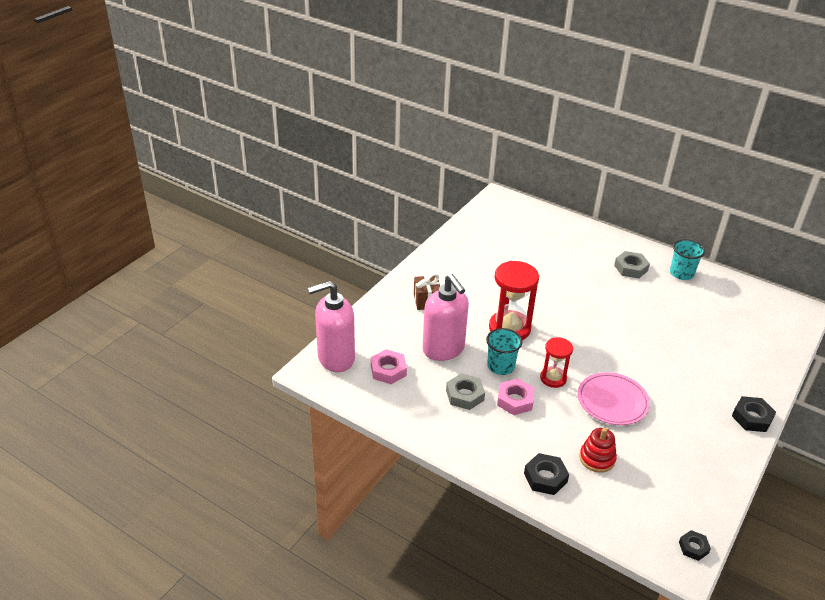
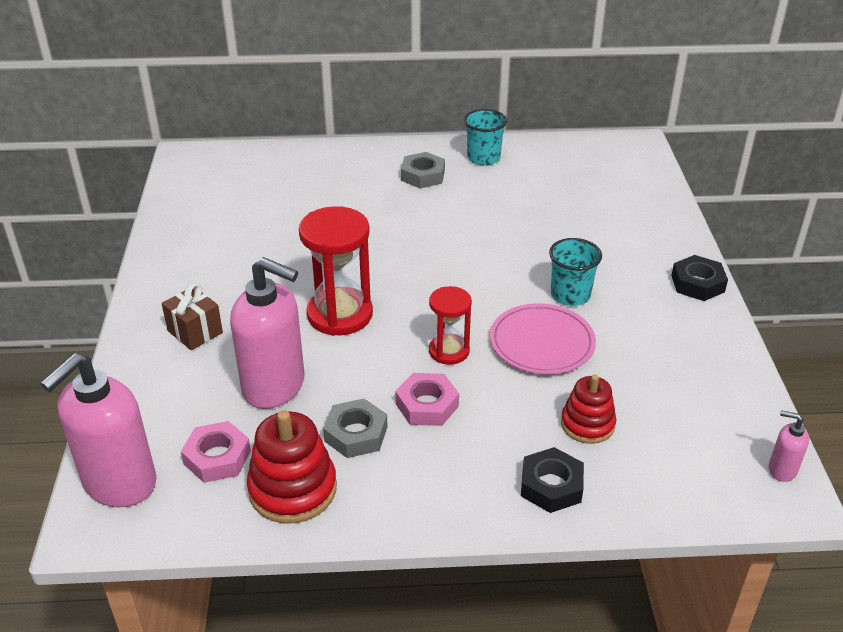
camera: 35 degrees left, 0 degrees up
(411, 405) = (293, 489): none -> red stacking toy
(500, 366) = (370, 370): turquoise cup -> turquoise cup (570, 295)
(693, 547) = (782, 469): black nut -> pink soap dispenser

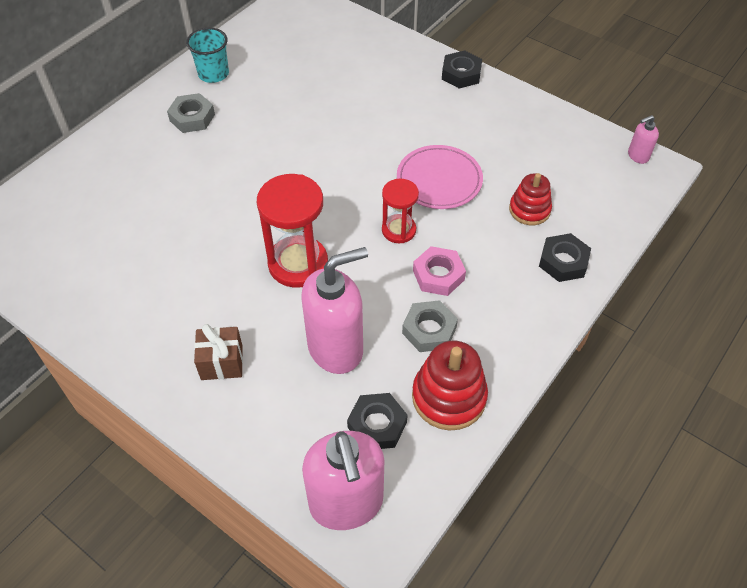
camera: 50 degrees left, 15 degrees up
(217, 457) = (377, 425): pink nut -> black nut
(570, 295) = (409, 135): turquoise cup -> none

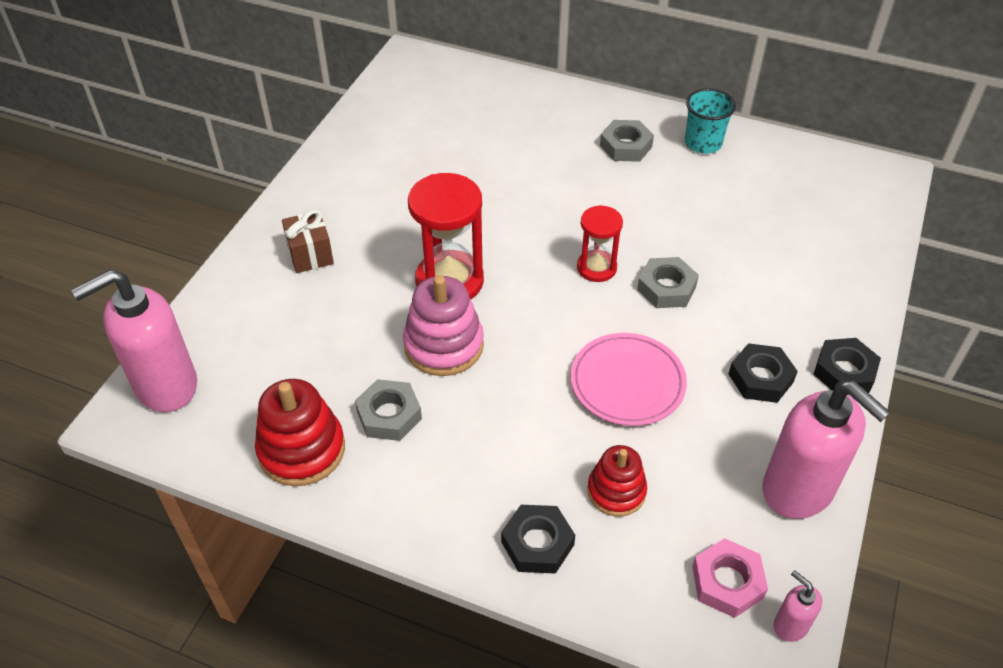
camera: 75 degrees right, 5 degrees down
(336, 348) = (346, 337): pink soap dispenser -> pink soap dispenser (798, 490)
(357, 136) = (666, 288): none -> grey nut
(368, 281) = (444, 345): none -> pink stacking toy
(377, 425) = (257, 392): black nut -> black nut (760, 378)
(398, 230) = (529, 358): red hourglass -> red hourglass (596, 268)
(438, 275) = (472, 409): pink nut -> pink nut (727, 582)

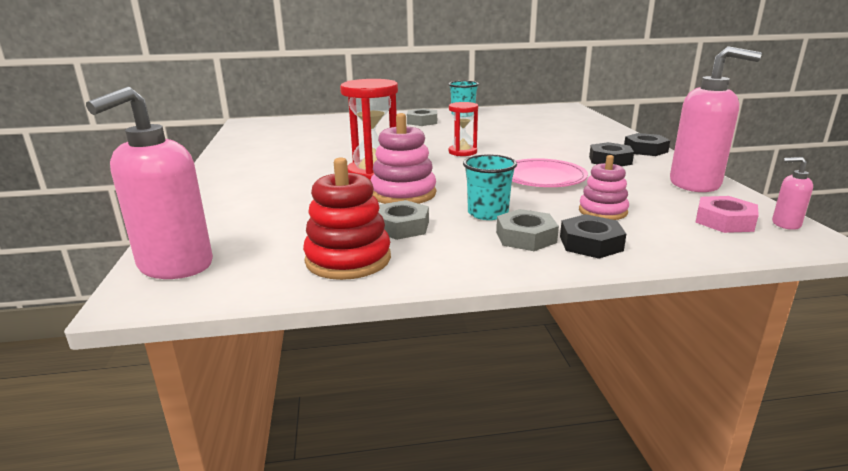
camera: 30 degrees left, 25 degrees down
(310, 254) = (253, 186): brown gift -> none
(493, 432) = (488, 213): none -> turquoise cup
(616, 491) = (602, 211): red stacking toy -> pink stacking toy
(666, 288) = (512, 149): grey nut -> grey nut (526, 237)

